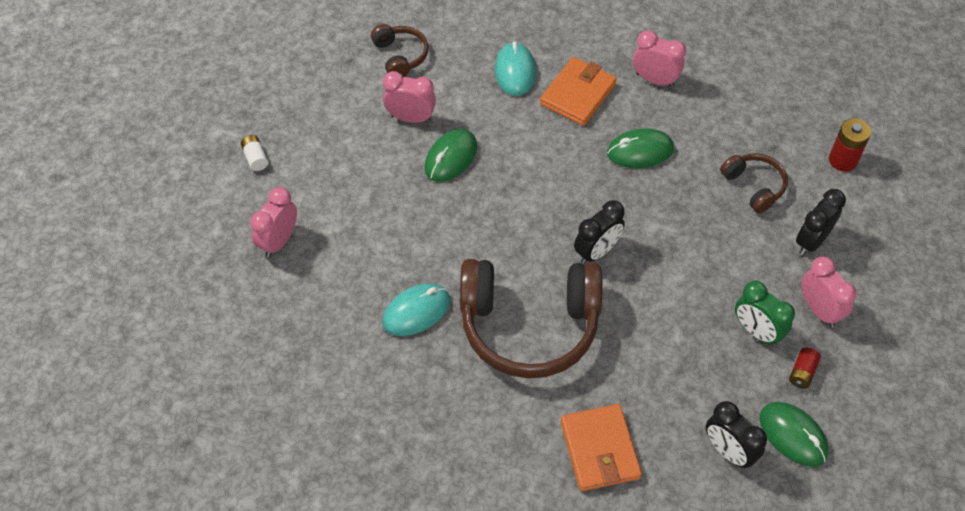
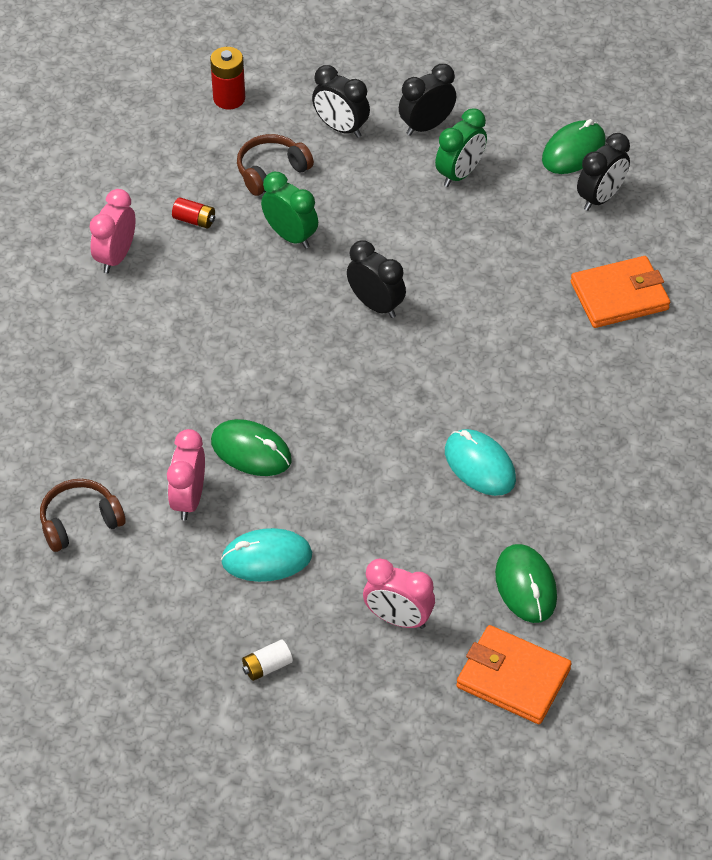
camera: 95 degrees left, 5 degrees down
(515, 71) = (105, 395): turquoise mouse -> turquoise mouse (266, 558)
(529, 325) = (481, 361): brown headphones -> none
(577, 94) = (142, 330): orange wallet -> orange wallet (513, 678)
(640, 151) = (228, 269): green mouse -> green mouse (525, 586)
(677, 196) = (290, 236): none -> green clock
(802, 372) = (502, 141): red battery -> red battery (194, 220)
(819, 310) = (426, 126): pink clock -> black clock

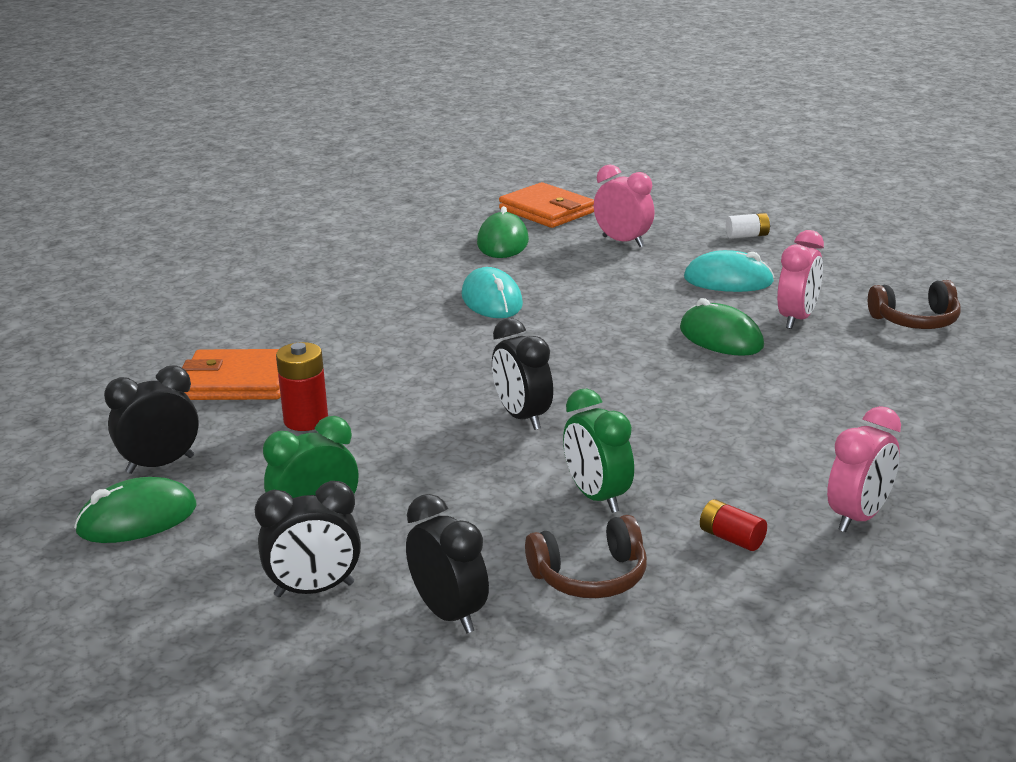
camera: 160 degrees left, 25 degrees down
(229, 98) = (618, 701): red battery -> red battery (306, 420)

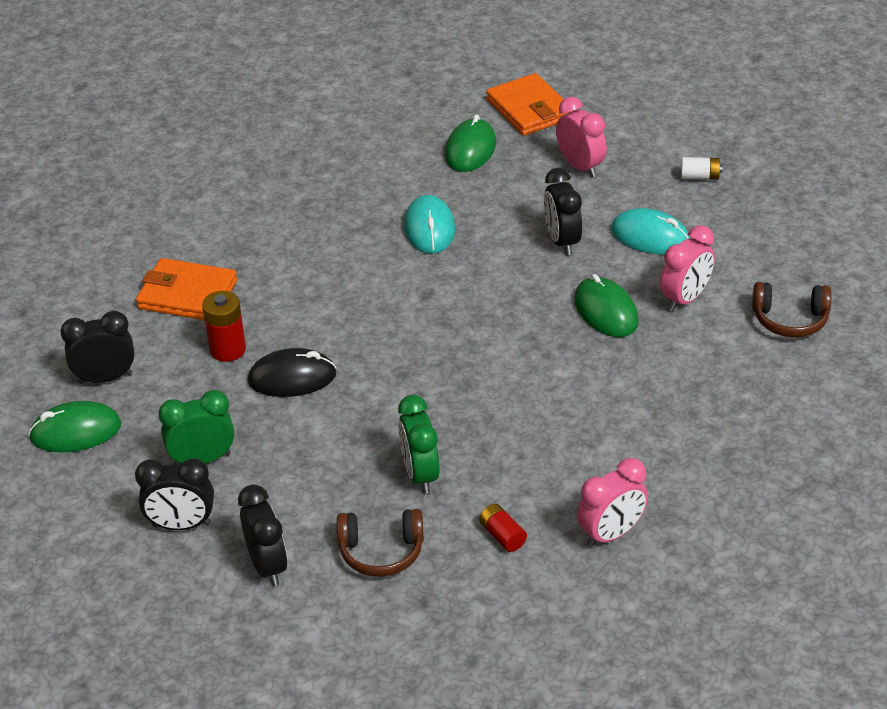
camera: 15 degrees right, 15 degrees up
(396, 434) = (292, 378): none -> black mouse
(522, 417) = (398, 377): black clock -> black clock (562, 241)

